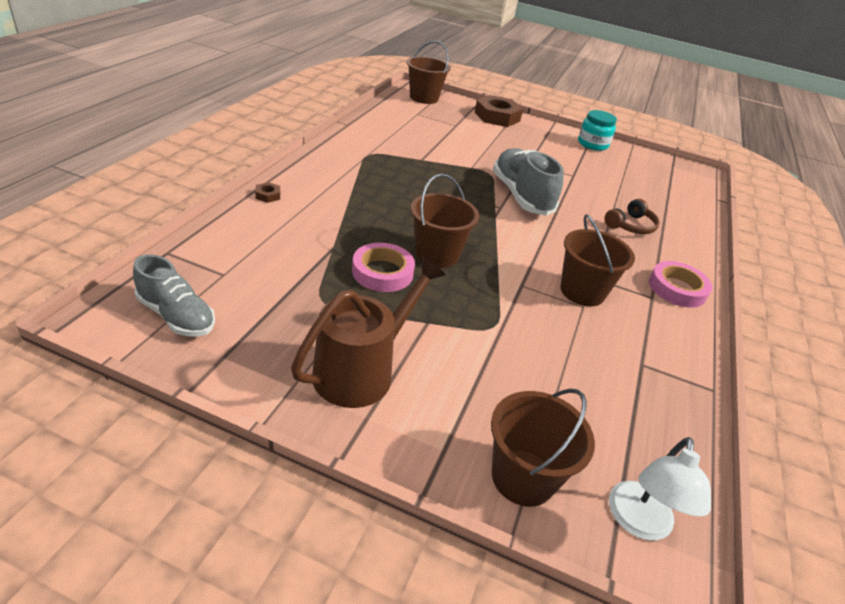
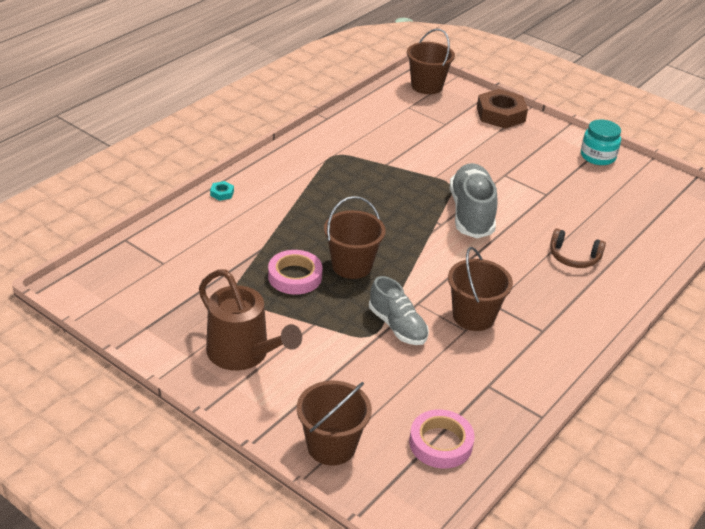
camera: 20 degrees right, 0 degrees up
(176, 316) = (120, 292): grey shoe -> grey shoe (397, 326)
(268, 195) = (222, 193): brown nut -> turquoise nut
(361, 371) = (243, 353): brown watering can -> brown watering can turned 75 degrees clockwise
(631, 226) = (573, 257): brown headphones -> brown headphones turned 45 degrees clockwise
(639, 523) = (403, 491): white lamp -> none
(677, 288) = (576, 326): pink tape -> pink tape (440, 443)

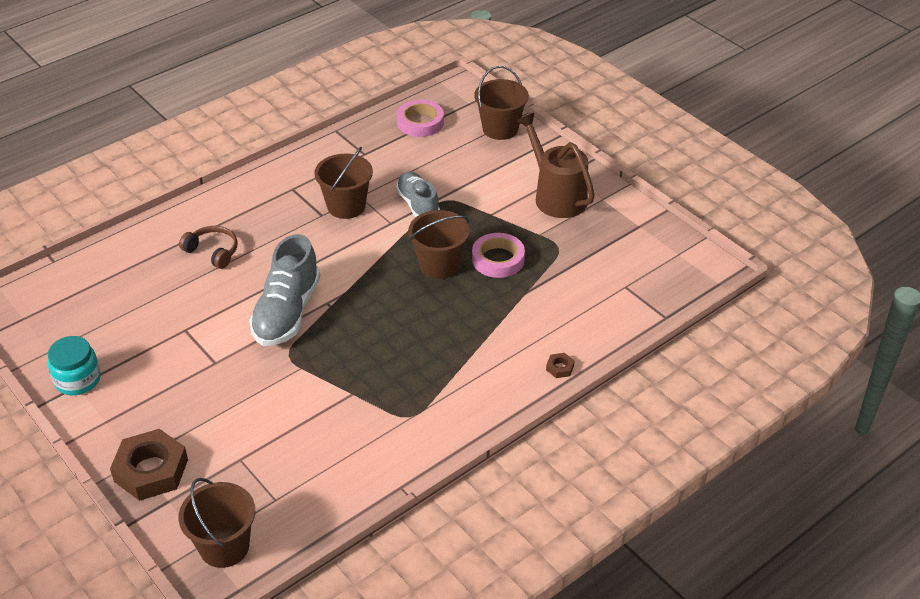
camera: 165 degrees left, 5 degrees up
(222, 193) = (560, 368): turquoise nut -> brown nut

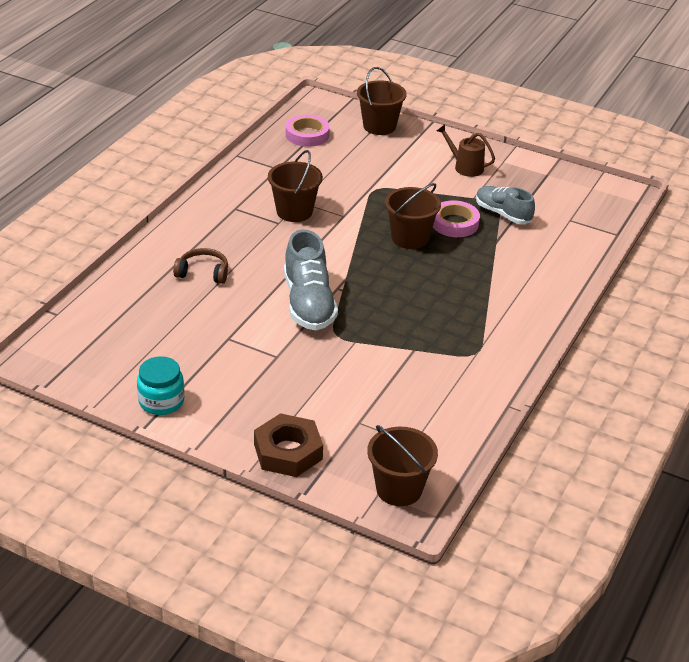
camera: 25 degrees left, 5 degrees down
(418, 205) = (355, 197): grey shoe -> grey shoe (503, 214)
(556, 196) = (465, 167): brown watering can -> brown watering can, size x0.61
(560, 368) = (565, 289): brown nut -> none

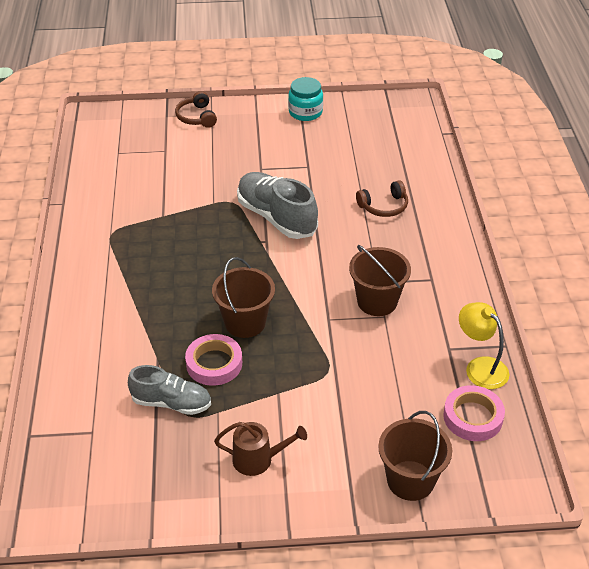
camera: 150 degrees right, 5 degrees up
(269, 152) = (480, 367): none -> yellow lamp
(288, 452) = (196, 117): brown nut -> brown headphones
(399, 489) = (109, 124): brown bucket -> none

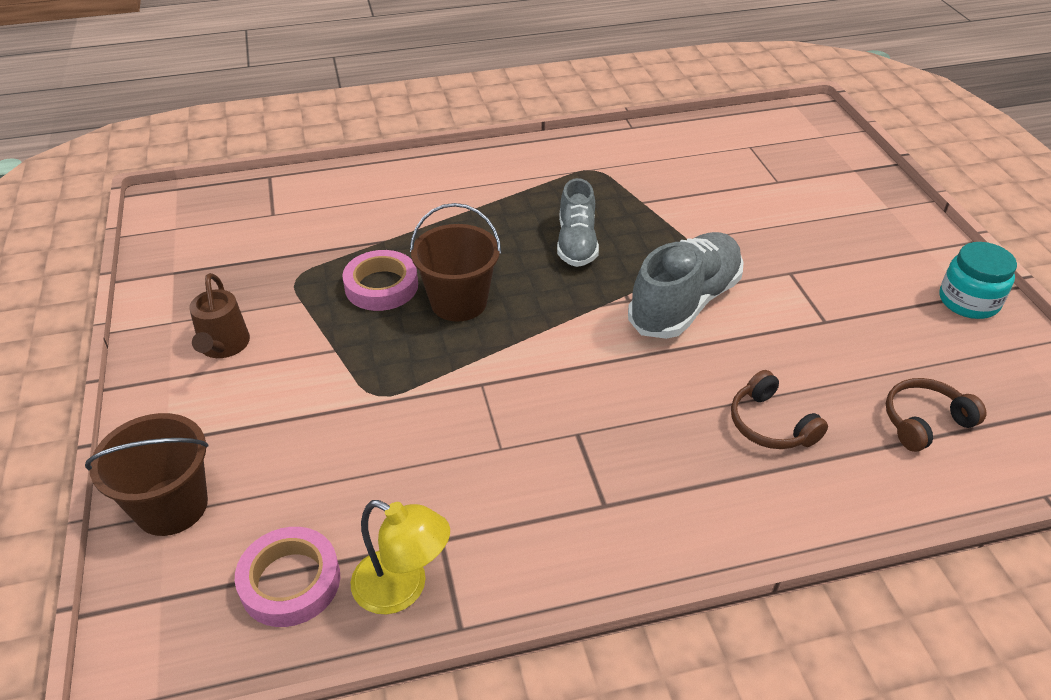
camera: 80 degrees right, 0 degrees up
(171, 403) = (315, 262): grey shoe -> grey shoe (576, 243)
(196, 117) = (872, 195): brown headphones -> brown headphones (924, 421)
(377, 301) = (532, 436): brown bucket -> none
(480, 367) = (403, 588): yellow lamp -> yellow lamp turned 75 degrees clockwise

